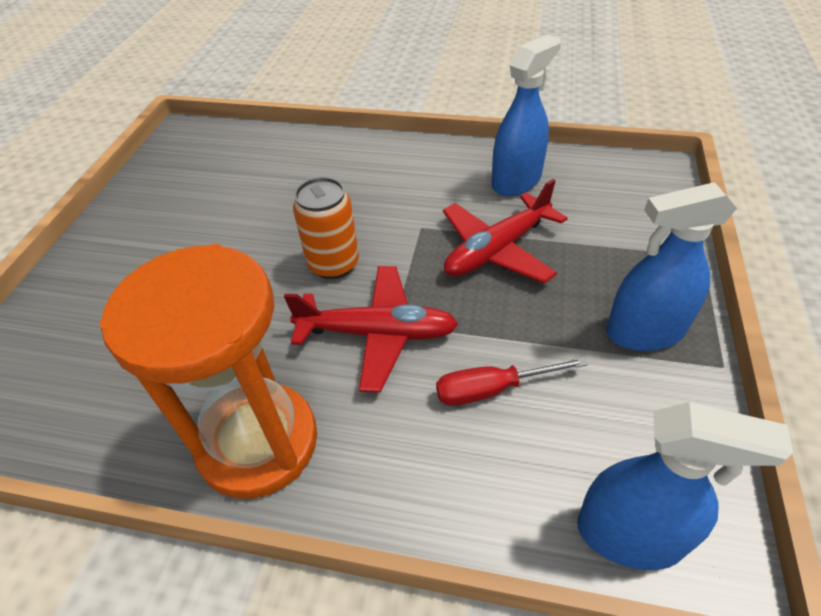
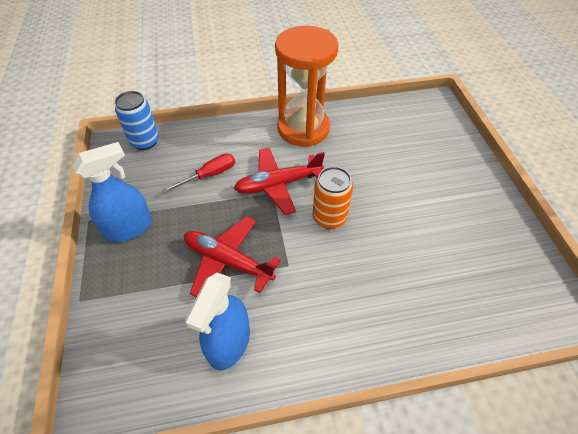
camera: 155 degrees right, 5 degrees up
(497, 250) = (227, 261): red plane -> red plane turned 90 degrees counterclockwise
(629, 535) = (145, 141): blue spray bottle -> blue can

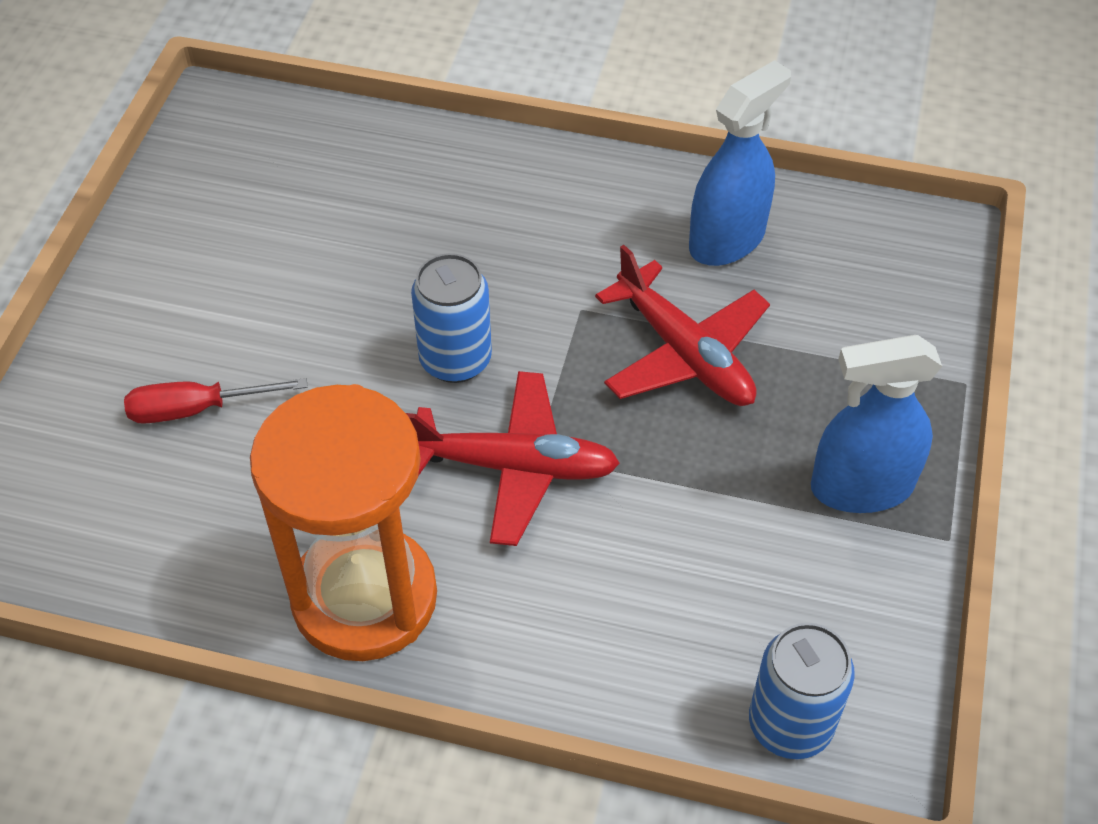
camera: 155 degrees left, 0 degrees up
(209, 175) = (655, 550): red screwdriver -> red screwdriver (197, 409)
(329, 217) = (455, 360): orange can -> blue can

